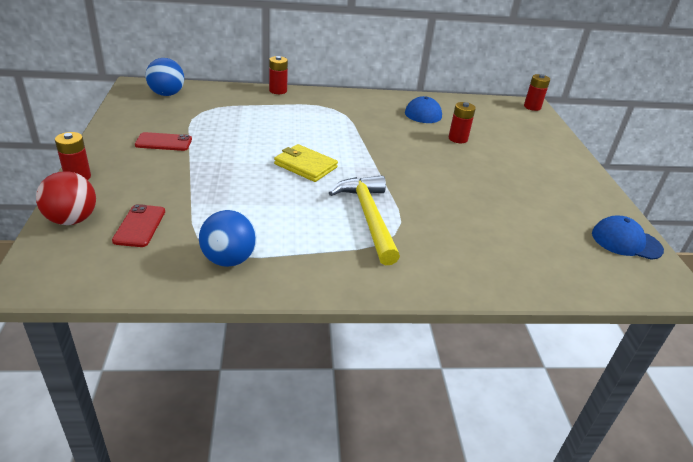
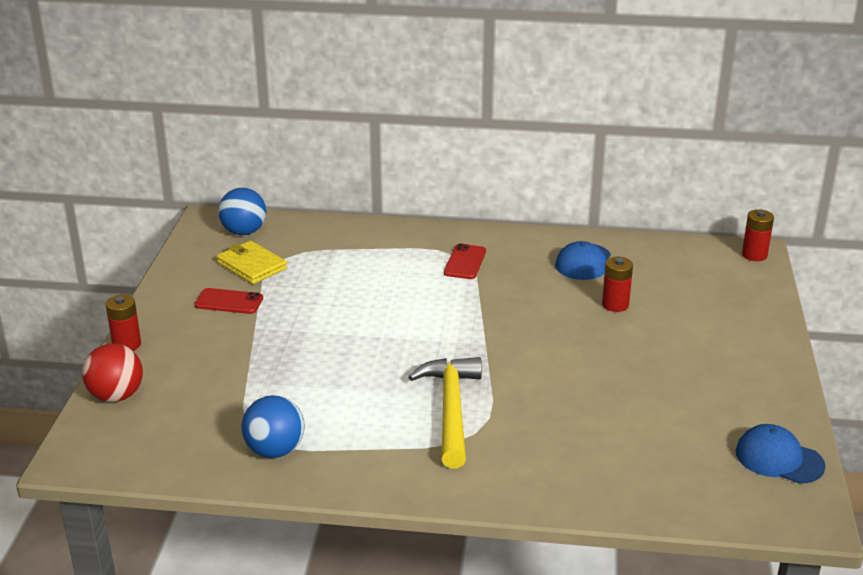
camera: 15 degrees right, 5 degrees down
(140, 226) = (186, 407): red phone -> red phone (465, 262)
(278, 91) = (389, 226): red battery -> none
(305, 166) = (394, 339): yellow wallet -> yellow wallet (251, 266)

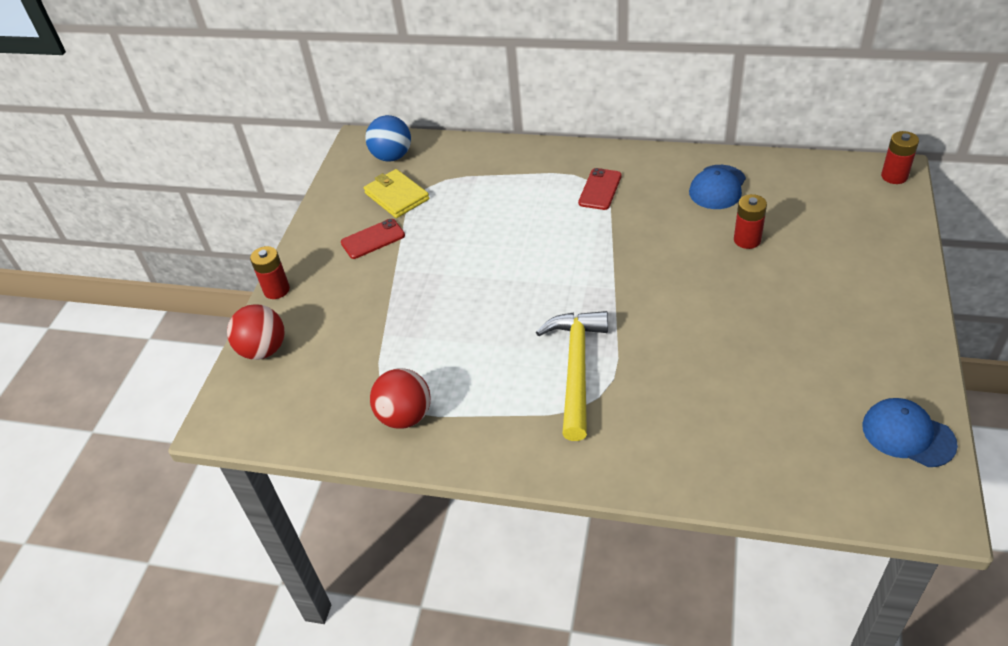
camera: 10 degrees right, 15 degrees up
(229, 302) = (373, 239): red phone -> red phone turned 45 degrees counterclockwise
(275, 450) = (405, 416): blue ball -> red ball

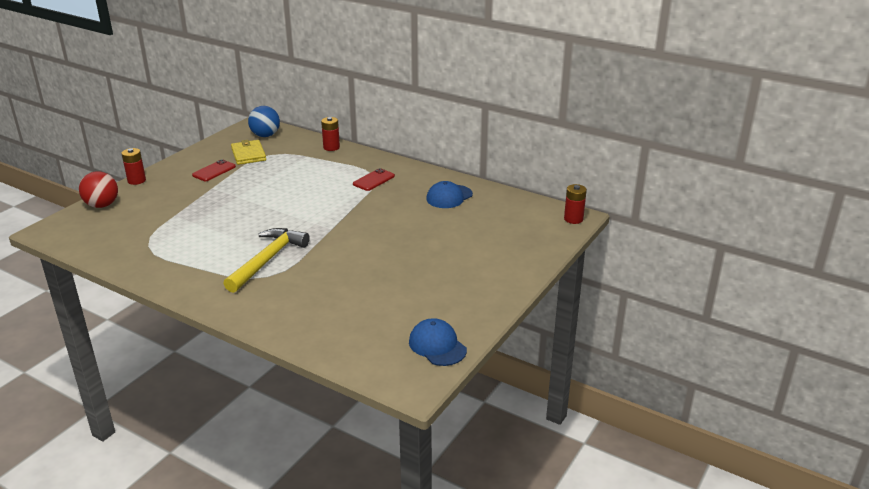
camera: 15 degrees right, 15 degrees down
(373, 239) = (214, 171): red phone -> red phone turned 45 degrees counterclockwise
(405, 416) = (148, 255): red ball -> none
(747, 240) = (439, 226): red battery -> red battery (331, 147)

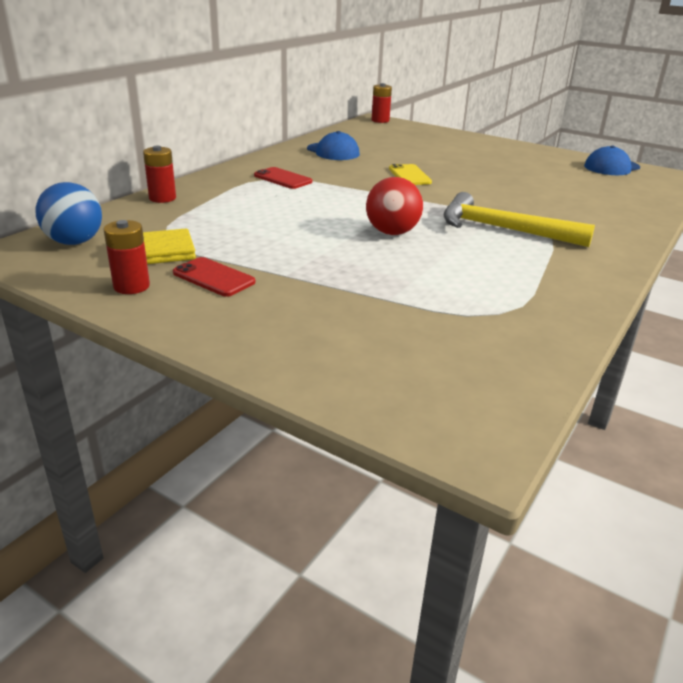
camera: 90 degrees left, 0 degrees up
(102, 205) = (348, 385): red ball -> red ball (392, 233)
(136, 180) = (231, 355): red battery -> red battery (131, 286)
(389, 228) = (409, 175): none -> yellow phone

